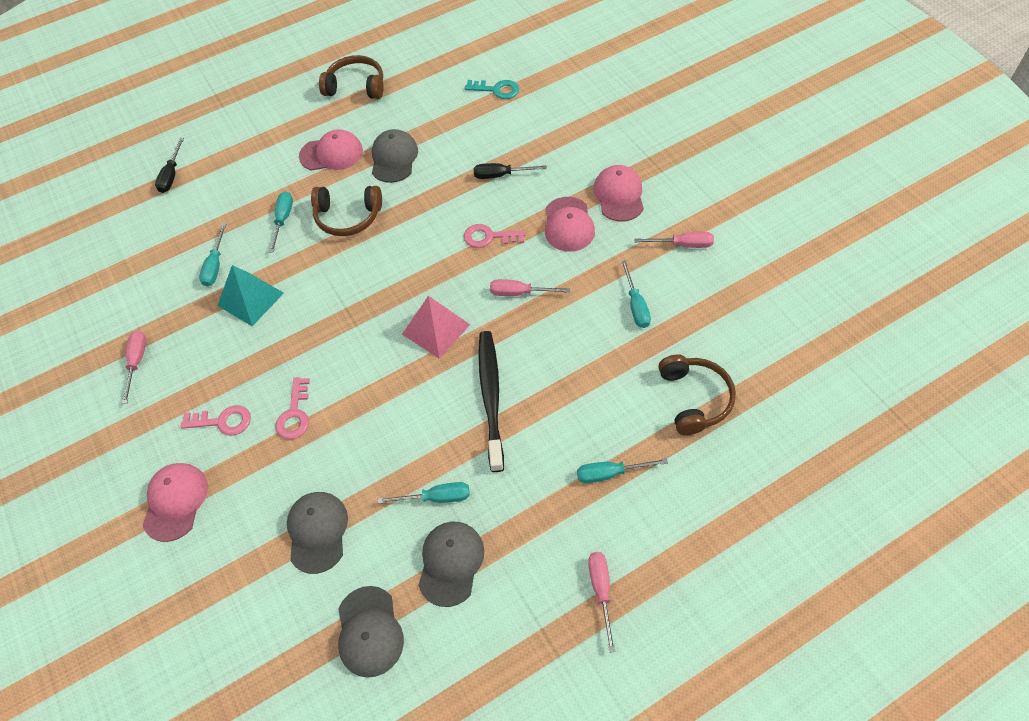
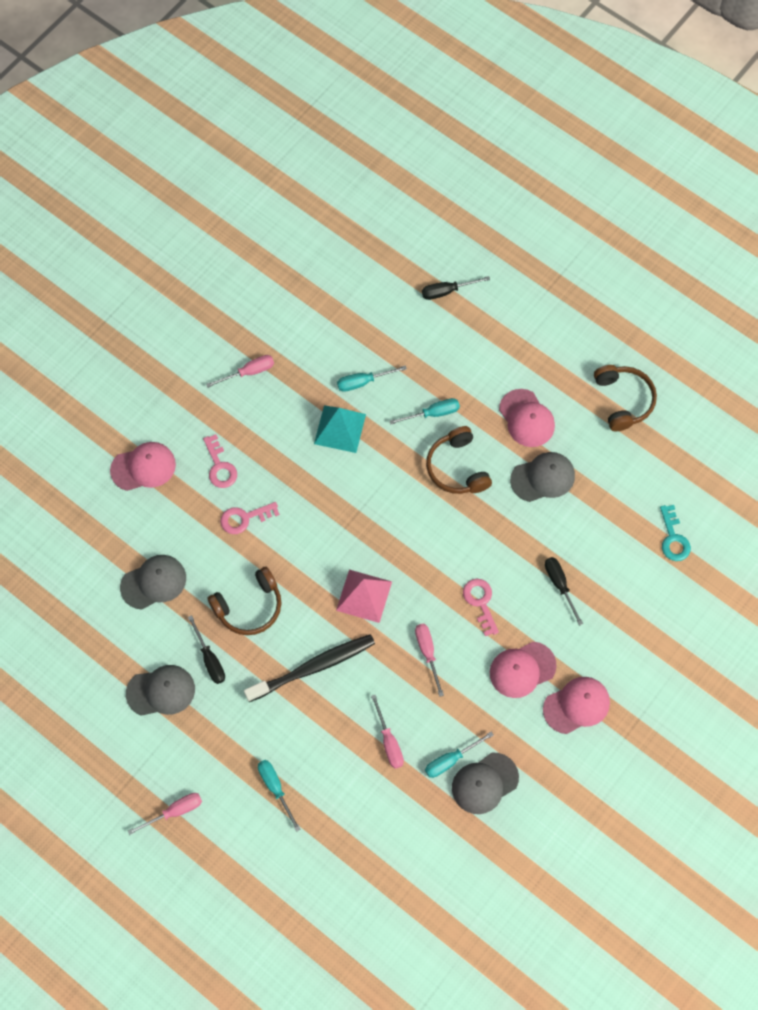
camera: 65 degrees right, 10 degrees up
(369, 631) = (92, 654): grey cap -> grey cap (484, 783)
(436, 497) = (210, 659): turquoise screwdriver -> black screwdriver
(683, 245) = (537, 783): pink screwdriver -> pink screwdriver (389, 742)
(694, 399) = (370, 839): brown headphones -> brown headphones (249, 607)

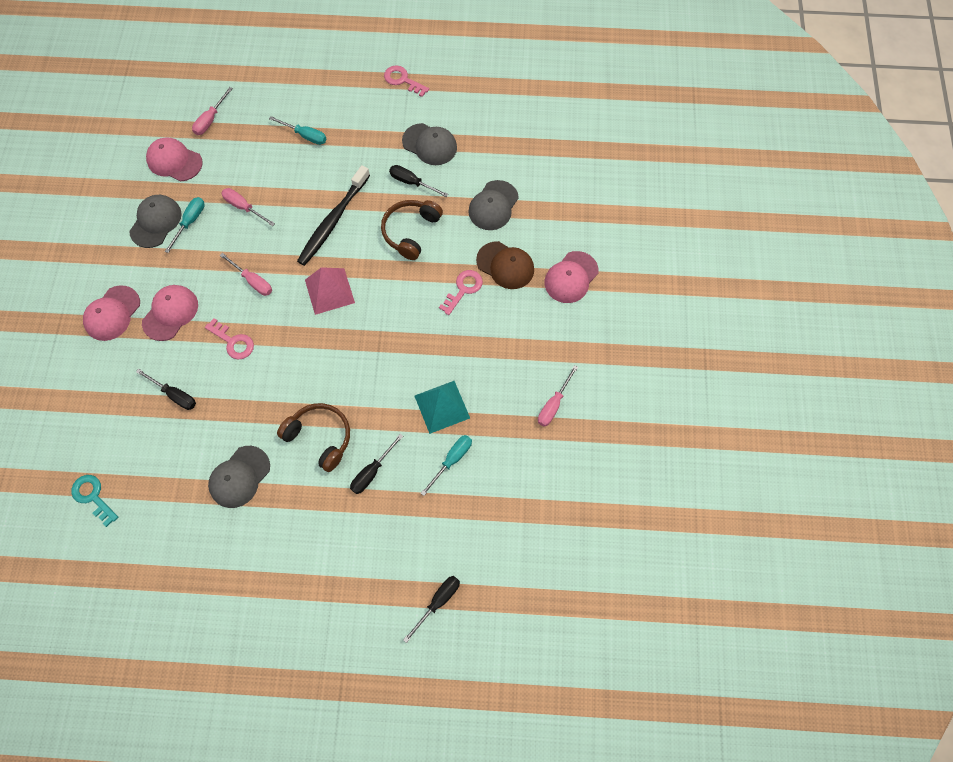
camera: 145 degrees right, 0 degrees up
(161, 691) = (430, 144): grey cap -> grey cap turned 105 degrees counterclockwise
(175, 811) = (363, 86): pink screwdriver -> pink screwdriver (210, 120)
(190, 516) = (505, 265): none -> brown cap
(220, 467) = (513, 315): pink key -> pink key (402, 80)
(433, 413) = (372, 472): turquoise screwdriver -> black screwdriver
(526, 418) = (285, 523): pink cap -> pink cap (174, 161)
(623, 400) = (203, 601): brown headphones -> none

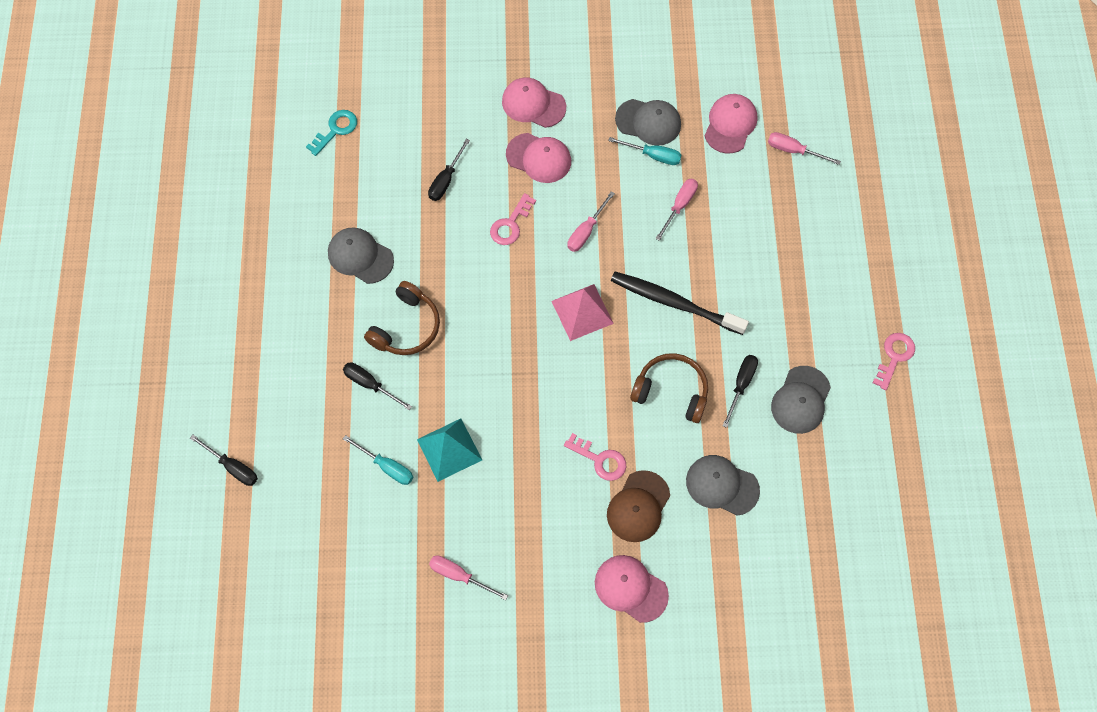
camera: 85 degrees right, 0 degrees up
(305, 136) = (789, 255): turquoise screwdriver -> none

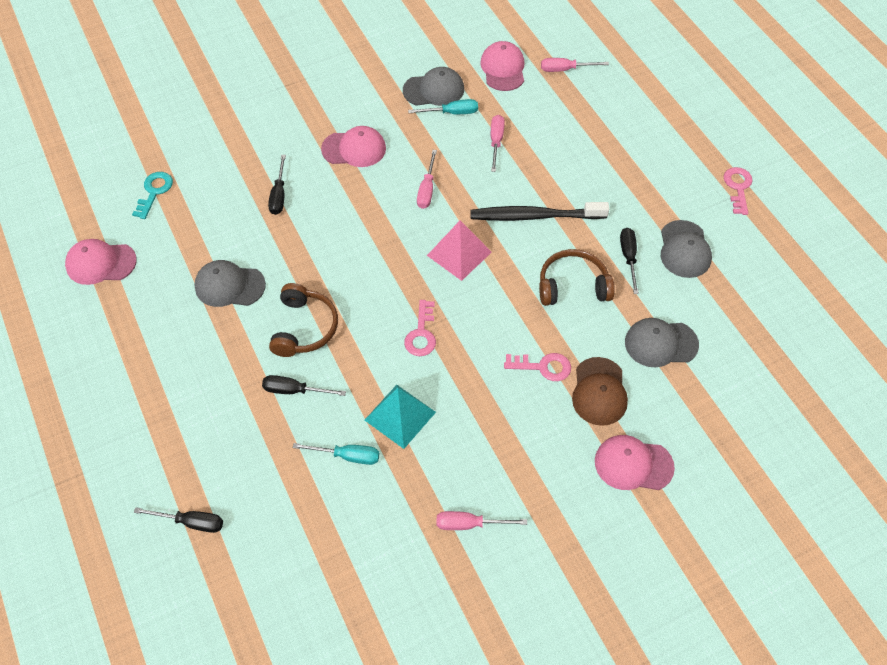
camera: 25 degrees left, 10 degrees down
(510, 224) = (357, 209): pink key -> pink key (421, 334)
(533, 104) = (327, 110): pink cap -> pink cap (101, 263)

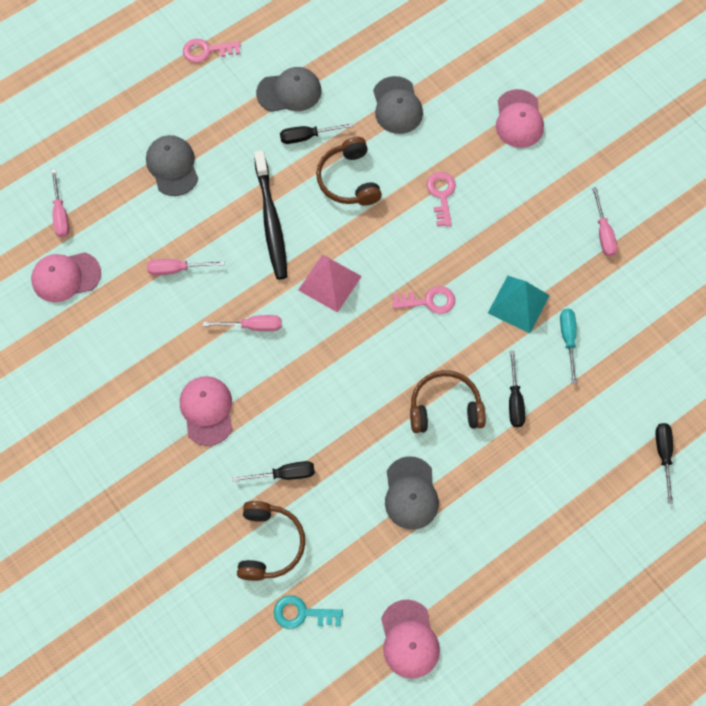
camera: 100 degrees left, 10 degrees up
(221, 177) = (269, 544): none -> brown headphones
(434, 90) = (107, 343): grey cap -> grey cap (172, 166)
(452, 113) = (140, 319): turquoise screwdriver -> none
(599, 391) = (456, 149): brown cap -> none

